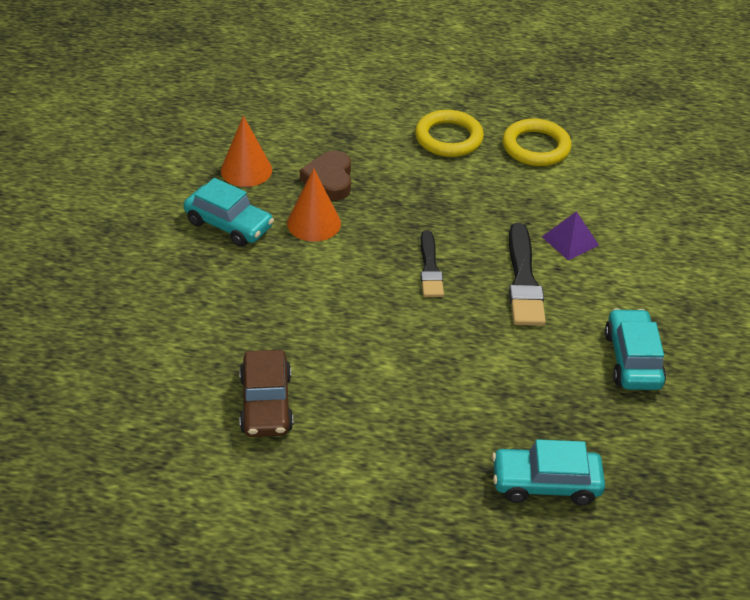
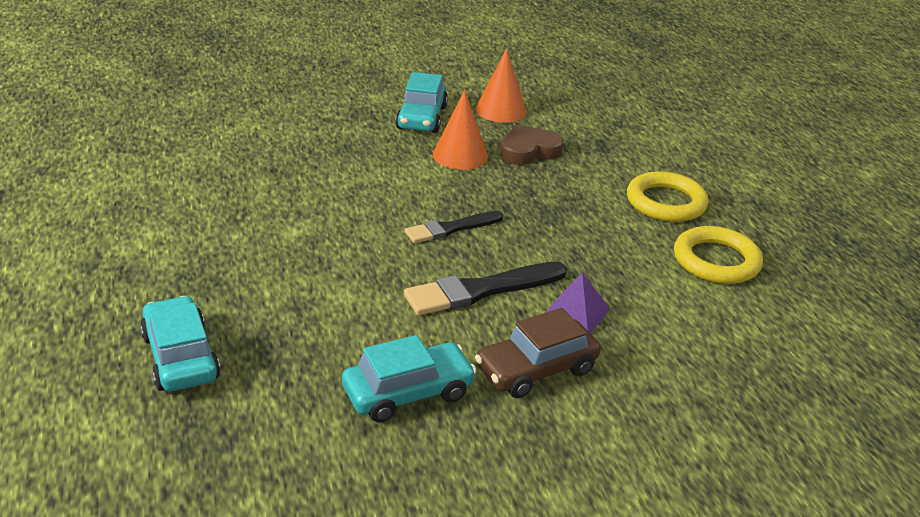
camera: 65 degrees right, 10 degrees down
(266, 403) = (212, 180): brown car -> brown car (536, 369)

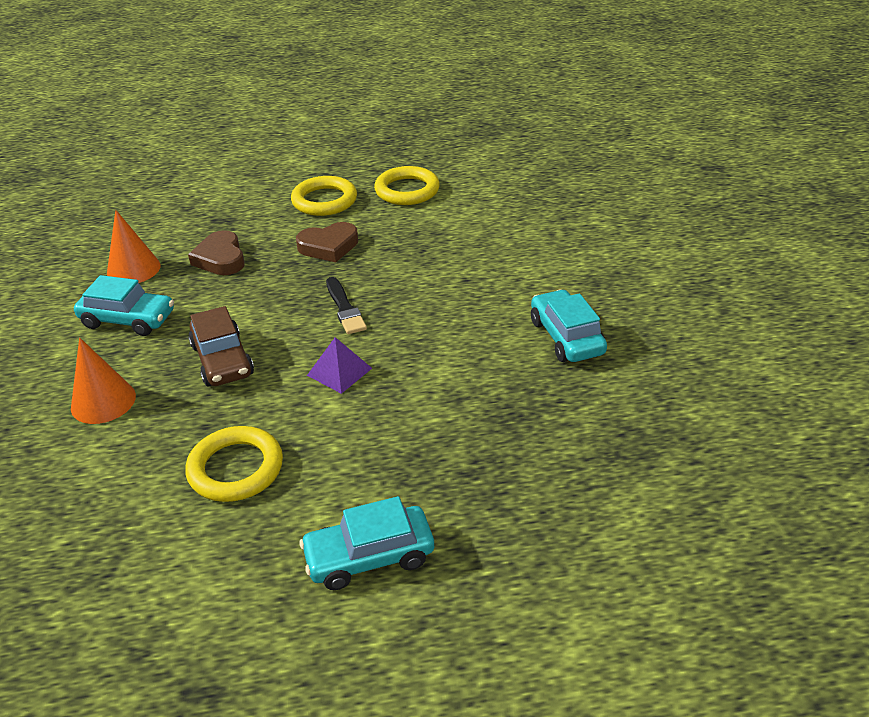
camera: 80 degrees left, 5 degrees up
(180, 357) = (532, 469): turquoise car -> turquoise car (369, 556)
(217, 188) = (236, 468): none -> yellow ring
(460, 155) = (216, 298): orange cone -> orange cone (103, 401)
(480, 290) = (438, 297): black brush -> none
(536, 369) = (535, 277): brown car -> brown car (222, 360)
(568, 211) = (329, 246): none -> brown heart
(575, 312) = (467, 255): purple pyramid -> purple pyramid (339, 371)

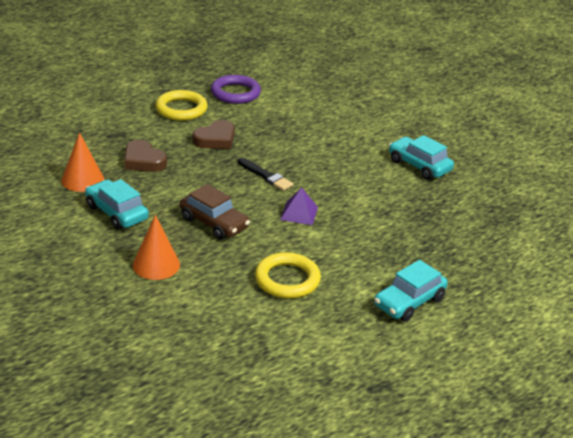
camera: 30 degrees left, 5 degrees down
(128, 320) = (117, 213): turquoise car -> turquoise car turned 120 degrees counterclockwise
(407, 190) = (235, 93): yellow ring -> purple ring

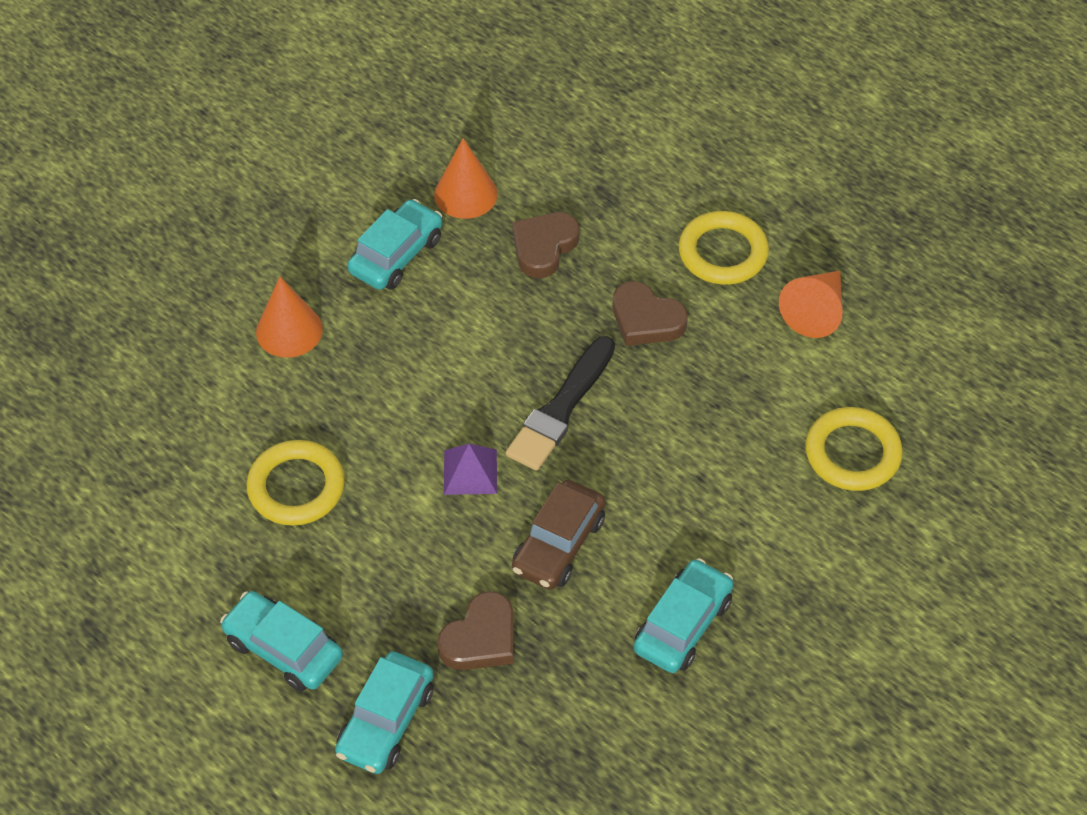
camera: 80 degrees right, 20 degrees up
(214, 223) = (408, 371): brown car -> brown car (558, 544)
(235, 93) = (815, 311): purple ring -> orange cone
(266, 176) = (561, 408): black brush -> black brush, size x1.52
(328, 102) = (852, 453): none -> yellow ring
(415, 228) = (480, 638): none -> brown heart
(465, 270) = (386, 721): none -> turquoise car

